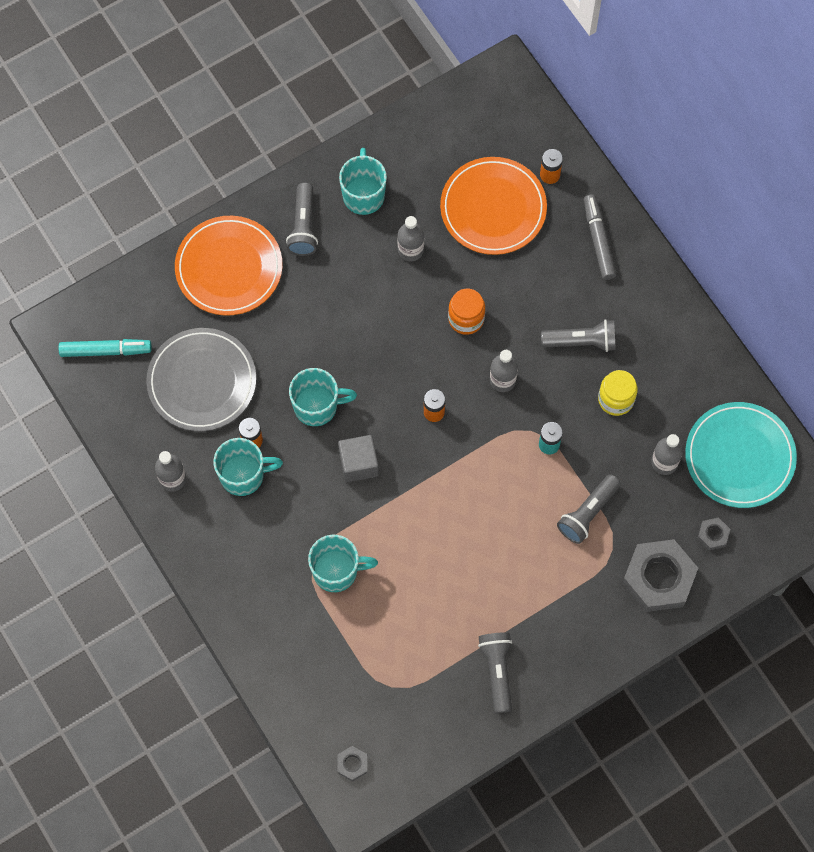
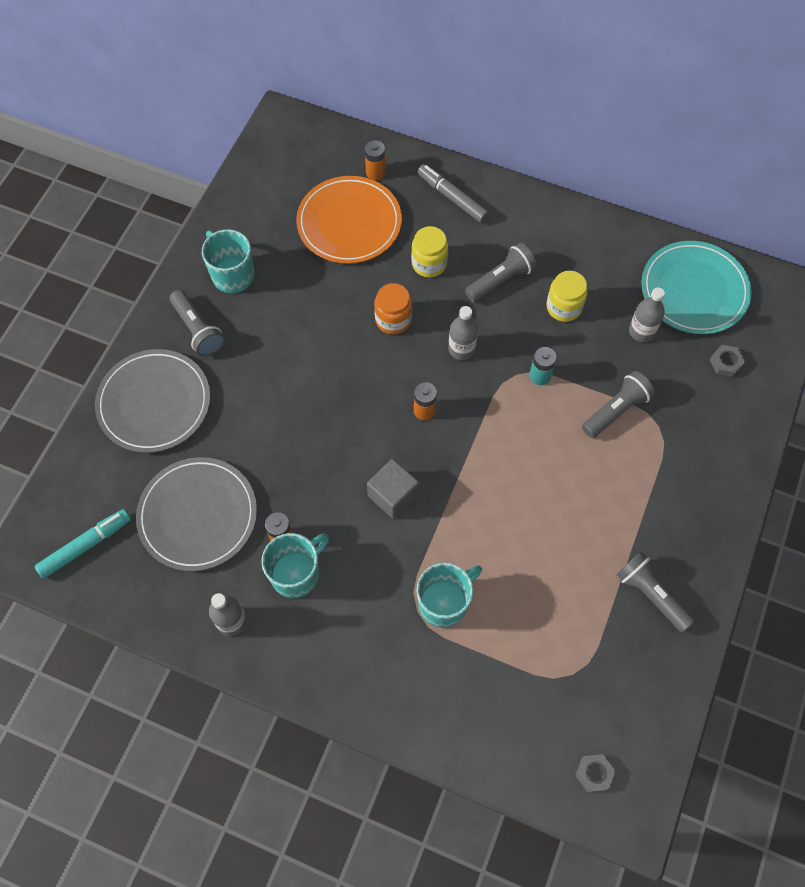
camera: 35 degrees left, 5 degrees down
(229, 268) = (154, 403): orange plate -> grey plate
(317, 406) = (319, 470): turquoise mug -> none
(410, 250) = (305, 294): grey bottle -> none
(532, 288) = (429, 263): none -> yellow jar
(588, 513) = (616, 410): grey flashlight -> grey flashlight turned 135 degrees counterclockwise
(658, 578) = (714, 425): grey nut -> none

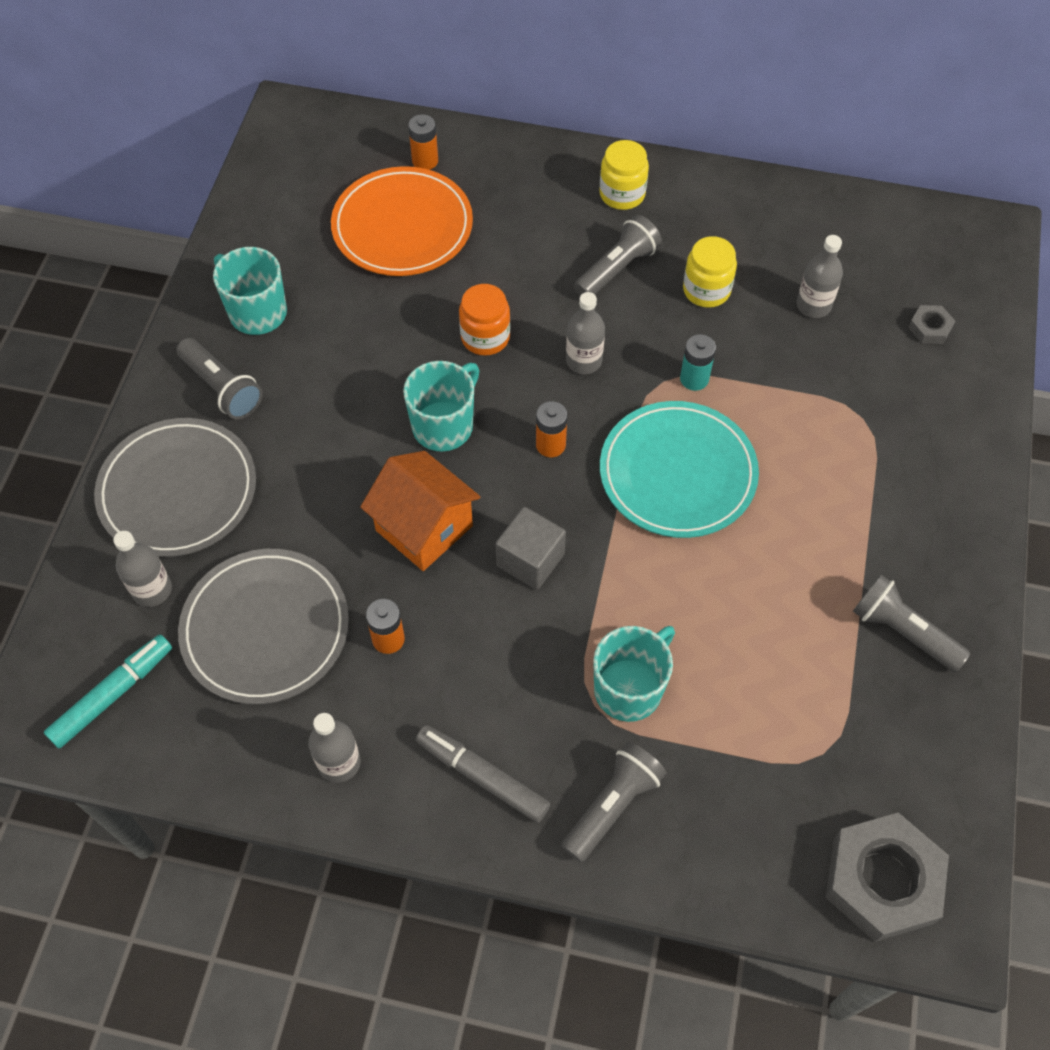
camera: 10 degrees left, 5 degrees down
(124, 474) = (152, 590): none -> grey bottle
(296, 574) = (418, 683): turquoise mug -> turquoise mug (444, 425)
(322, 459) = (424, 528): none -> orange house
(429, 263) = (518, 261): yellow jar -> yellow jar (622, 194)
(452, 197) = (532, 177): grey marker -> grey marker (482, 776)
(594, 774) = (882, 880): grey nut -> grey nut, size x2.25
(616, 410) = (803, 407): grey flashlight -> grey flashlight (612, 805)
(694, 290) = (868, 246): turquoise plate -> turquoise plate (677, 473)

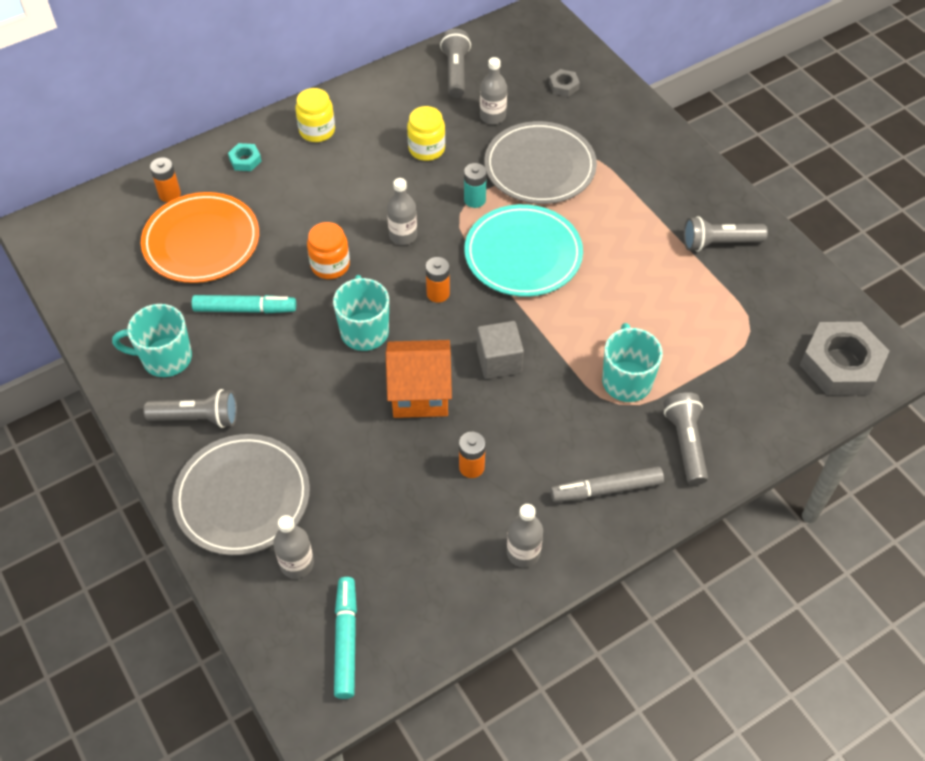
camera: 45 degrees left, 5 degrees down
(265, 629) = (394, 523): grey plate -> grey plate (540, 167)
(367, 320) = (245, 309): none -> turquoise marker
(525, 176) = (245, 160): none -> turquoise nut
(617, 269) = (363, 173): grey flashlight -> grey flashlight (455, 72)

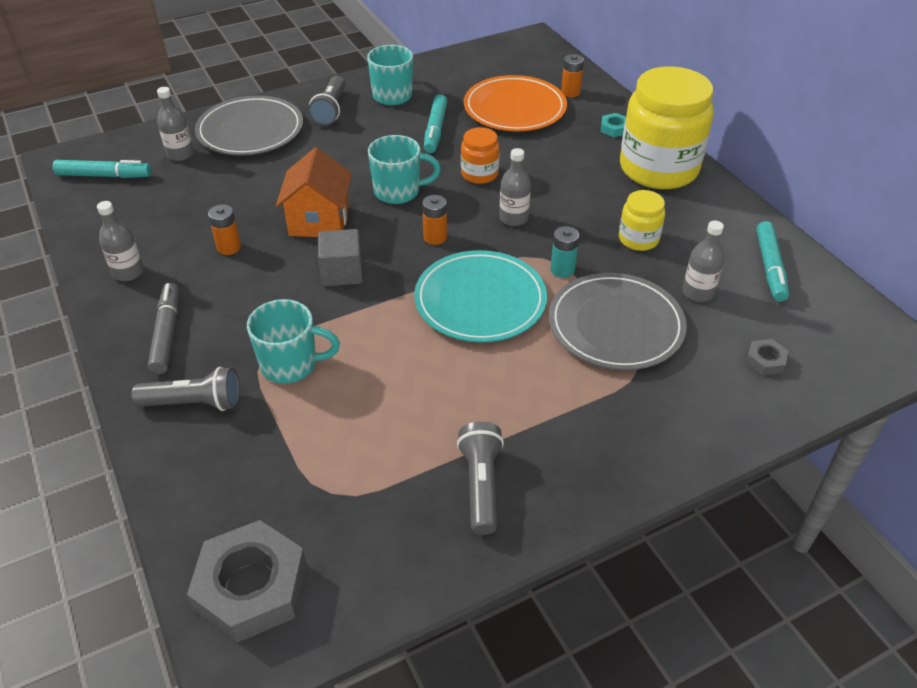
camera: 95 degrees right, 10 degrees down
(317, 131) = (658, 169): yellow jar -> yellow jar, size x2.14
(455, 72) = (770, 267): grey flashlight -> turquoise marker

